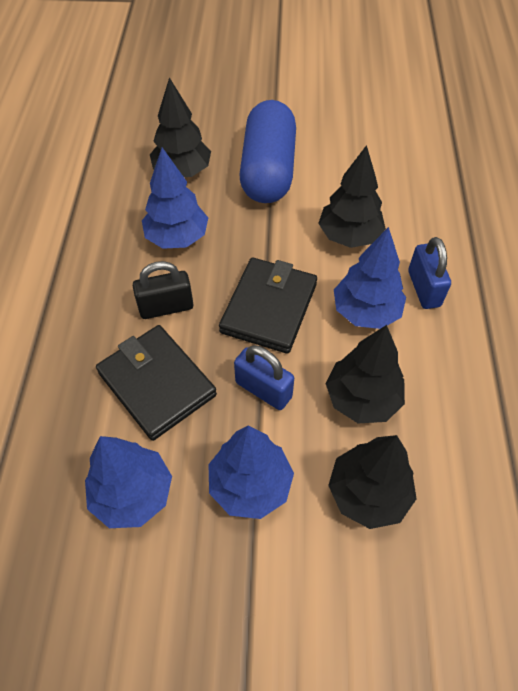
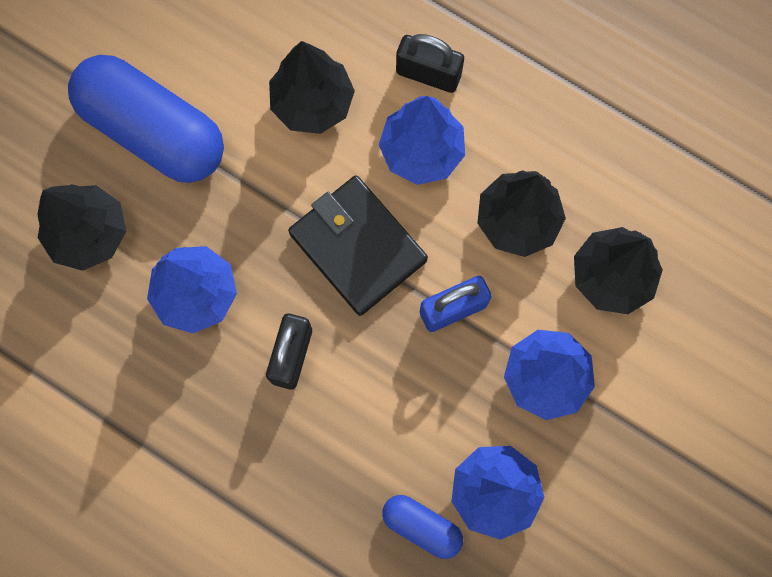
camera: 60 degrees left, 20 degrees up
(78, 453) = (421, 526): none -> blue capsule
(157, 384) = (385, 412): black wallet -> none
(423, 288) = (428, 74): blue padlock -> black padlock

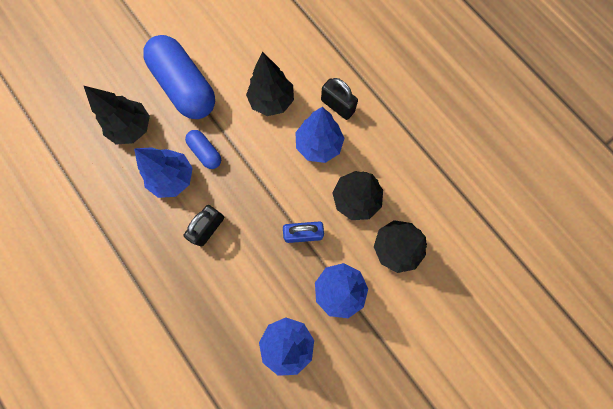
camera: 20 degrees right, 0 degrees up
(357, 247) = (265, 183): black wallet -> none
(421, 526) = (240, 348): blue capsule -> blue capsule (205, 152)

